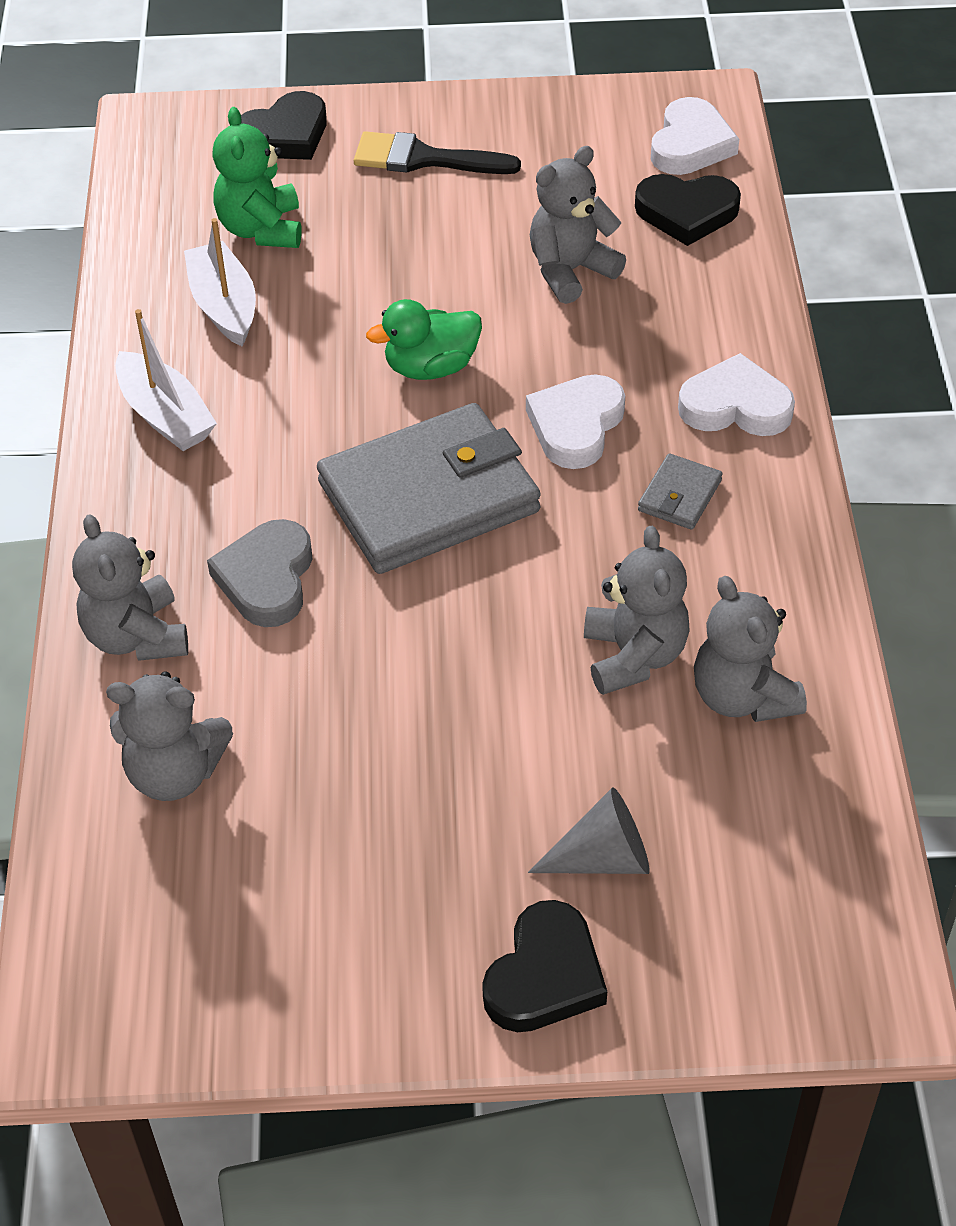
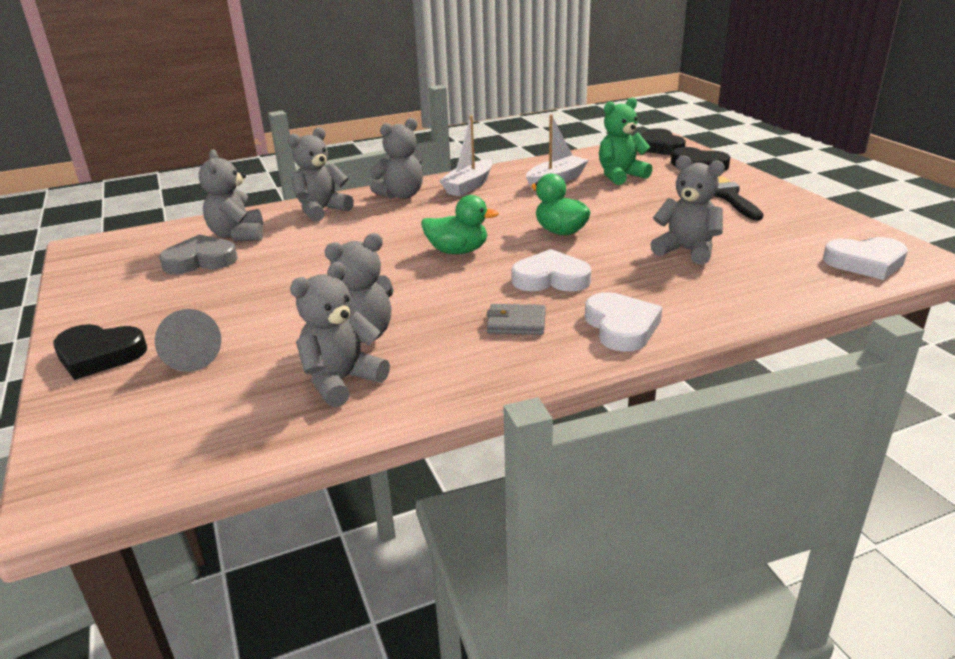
camera: 70 degrees right, 20 degrees down
(143, 513) = (401, 195): none -> grey teddy bear
(267, 579) = (373, 227): grey heart -> grey heart (200, 260)
(429, 497) = (458, 251): grey wallet -> green duck
(686, 212) = (794, 274): black heart -> black heart (659, 147)

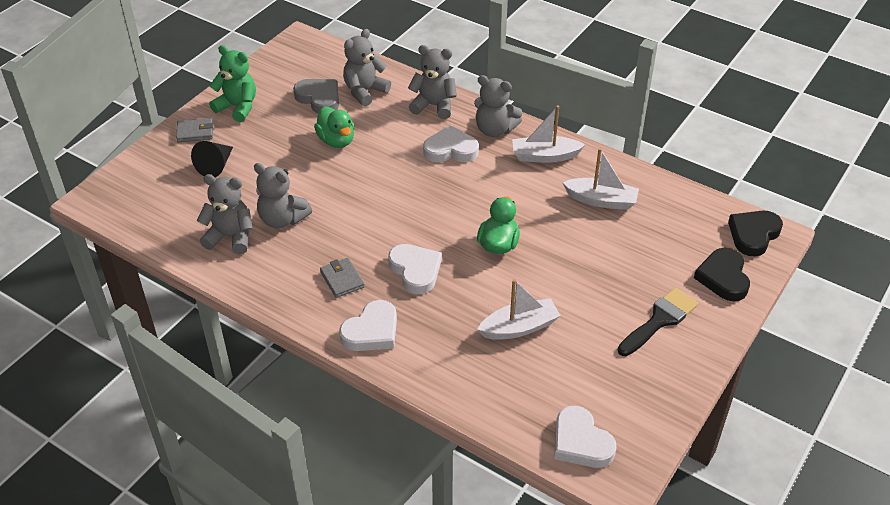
camera: 55 degrees right, 15 degrees up
(99, 355) = (195, 132): black heart -> grey wallet
(190, 356) = (216, 166): grey cone -> black cone
(397, 219) = (450, 150): none -> white heart
(458, 251) = (422, 206): green duck -> green duck (336, 141)
(620, 176) = (648, 235): green teddy bear -> green teddy bear (237, 107)
(687, 250) = (519, 327): grey teddy bear -> white boat

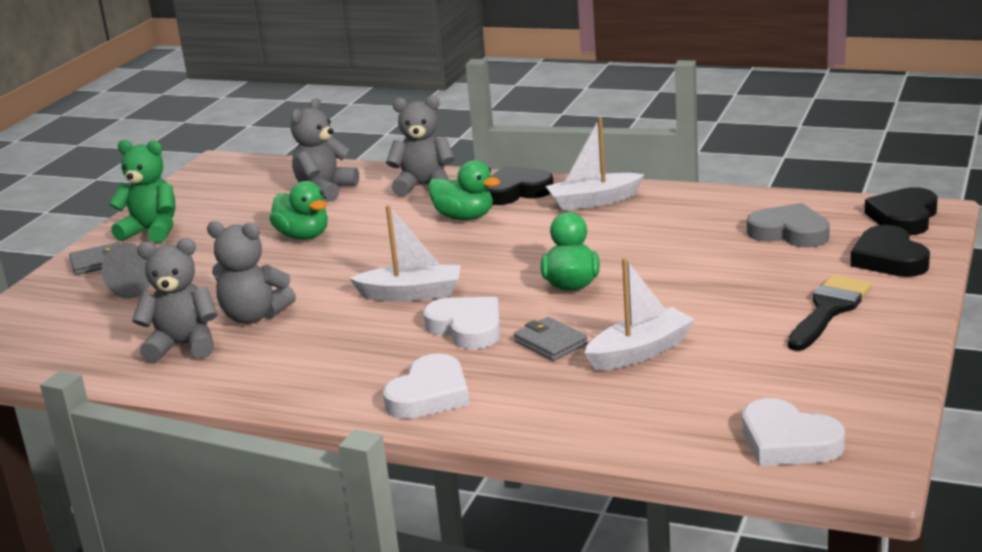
camera: 10 degrees left, 20 degrees down
(216, 166) = (138, 286): black cone -> grey cone
(319, 98) = (264, 205): grey heart -> grey heart (789, 232)
(342, 279) = (364, 355): grey wallet -> grey wallet (550, 343)
(450, 150) = (464, 217): white heart -> green duck
(494, 130) = (515, 191): grey teddy bear -> black heart
(601, 200) = (689, 224): white boat -> white boat (411, 294)

